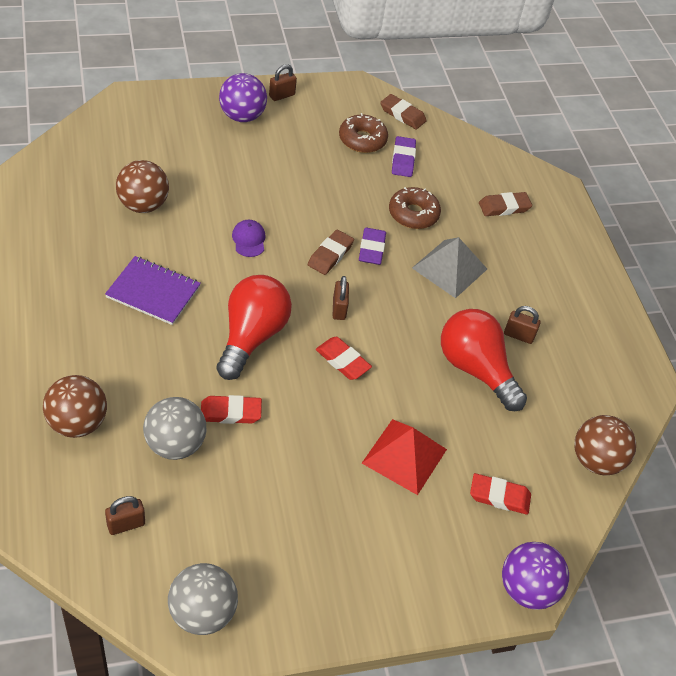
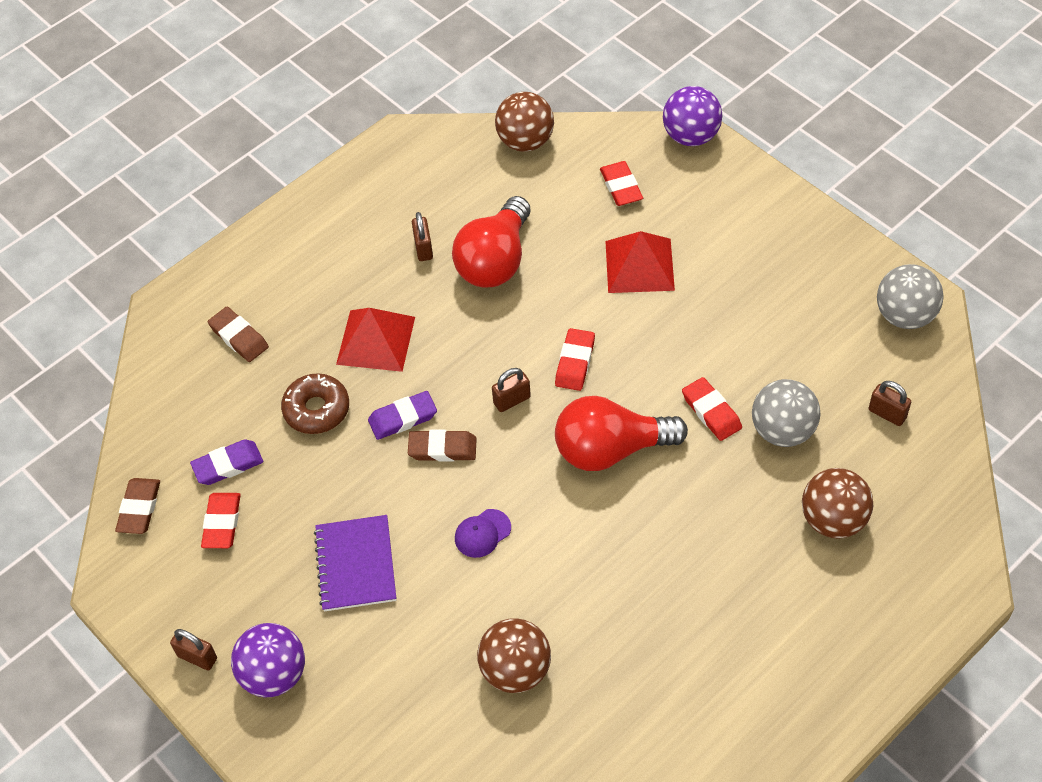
camera: 110 degrees left, 5 degrees up
(153, 292) = (630, 570): purple notebook -> purple notebook (356, 564)
(362, 140) = (222, 523): brown donut -> red eraser
(449, 268) = (375, 340): grey pyramid -> red pyramid

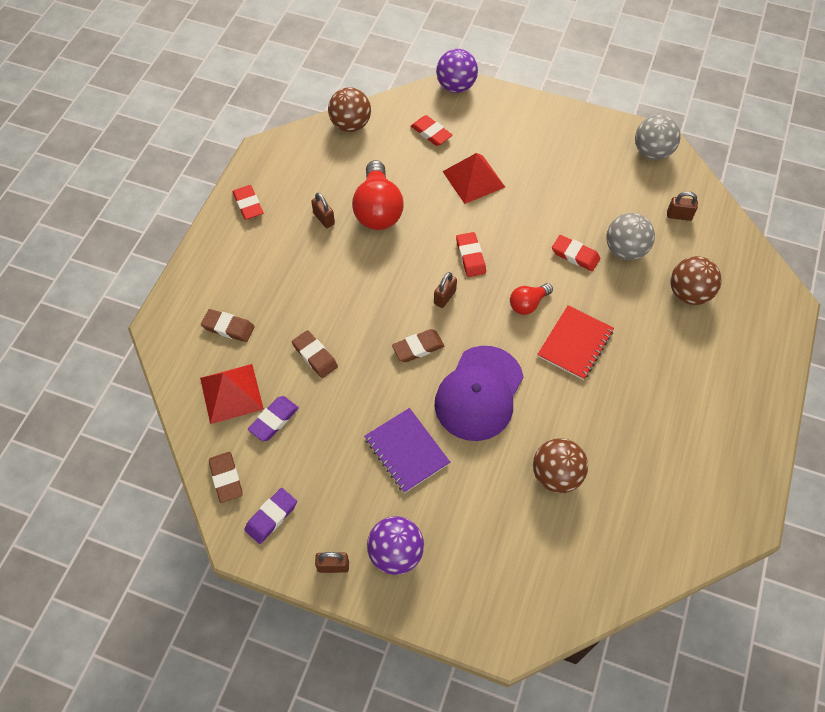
camera: 30 degrees left, 5 degrees up
(222, 523) = (294, 463): red eraser -> red eraser (248, 204)
(316, 409) = (315, 356): brown donut -> brown eraser
(375, 340) = (328, 292): red pyramid -> red pyramid (231, 393)
(403, 418) = (378, 338): purple eraser -> purple eraser (271, 517)
(482, 533) = (479, 393): purple cap -> purple cap, size x2.42
(611, 449) = (528, 304): red light bulb -> red light bulb, size x0.54
(640, 522) = (575, 343): none -> red notebook

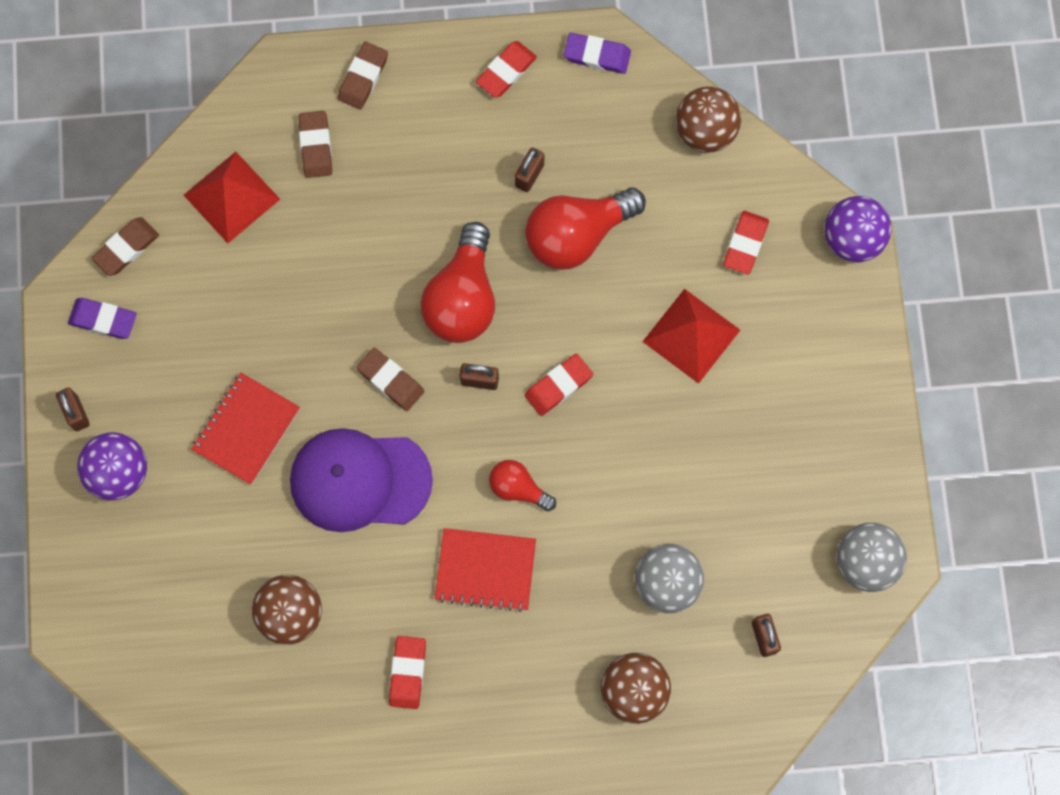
camera: 65 degrees right, 15 degrees up
(274, 420) = (219, 262): purple eraser -> purple eraser (597, 55)
(315, 356) = (323, 265): brown eraser -> brown eraser (363, 77)
(384, 285) = (462, 298): none -> red light bulb
(407, 451) = (246, 429): purple notebook -> red notebook
(575, 255) = (626, 520): red eraser -> red eraser (408, 673)

